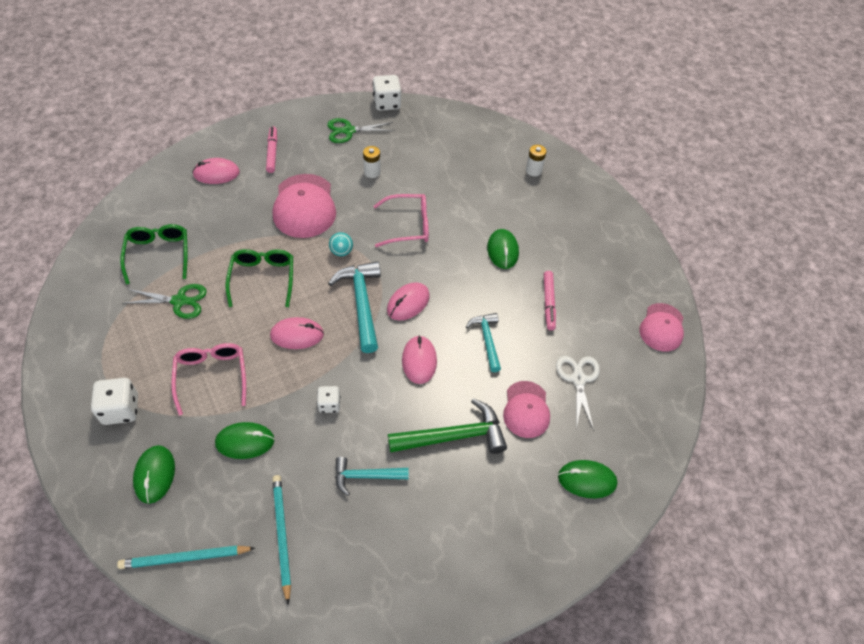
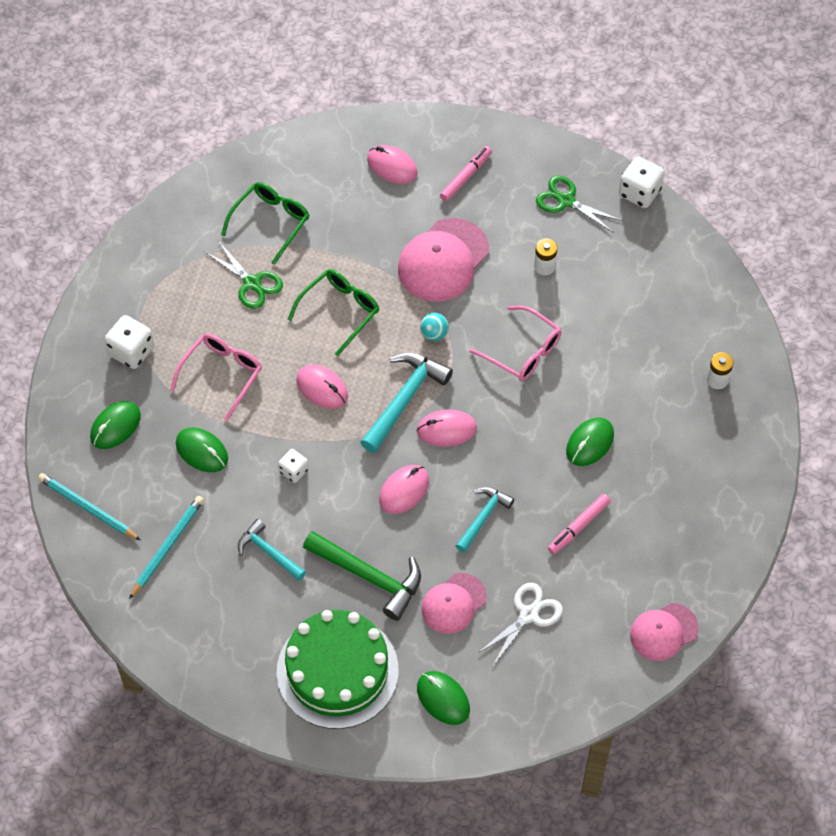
camera: 45 degrees right, 5 degrees up
(499, 522) = (337, 671): none -> green cake

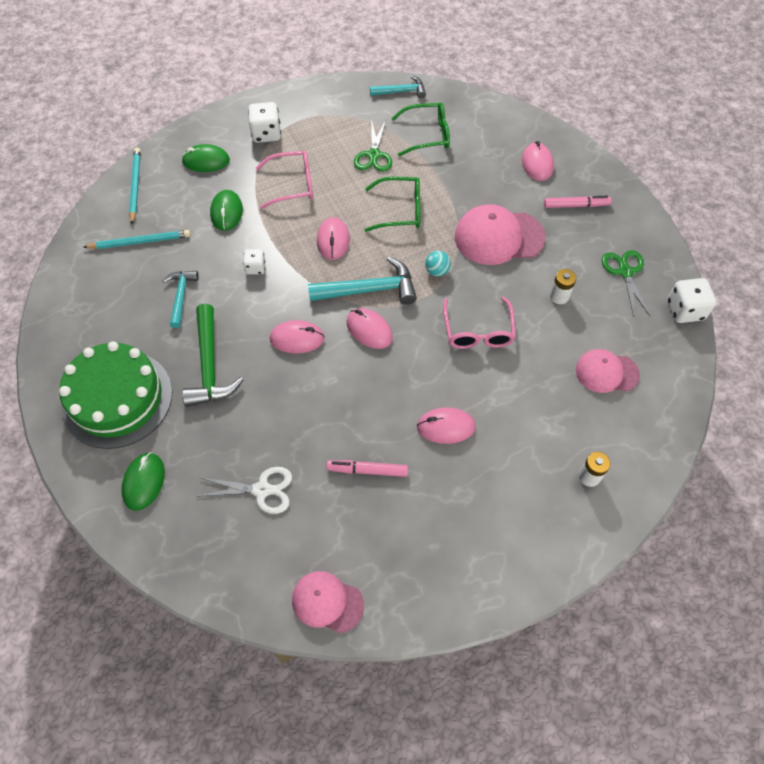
camera: 50 degrees right, 0 degrees up
(453, 603) = (230, 433): pink cap -> pink cap (606, 372)
(483, 517) = (318, 402): turquoise hammer -> turquoise hammer (401, 91)
(589, 443) = (446, 427): green mouse -> pink mouse

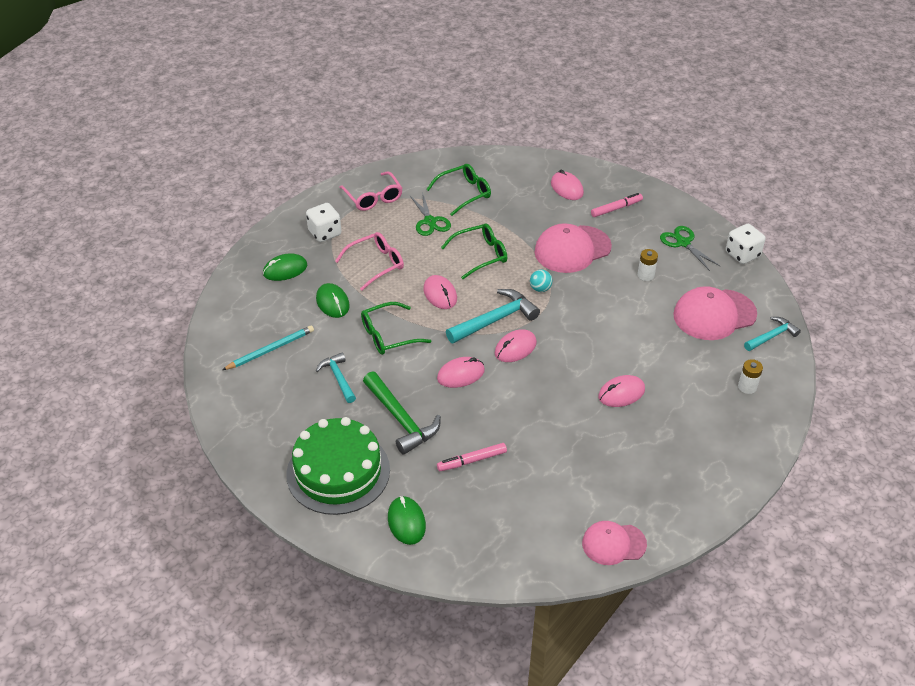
camera: 25 degrees left, 15 degrees down
(135, 186) = (234, 309): turquoise pencil -> none
(255, 268) = (388, 335): white dice -> green glasses
(262, 490) = (508, 490): white scissors -> none
(367, 470) = (582, 445): pink marker -> pink marker (472, 461)
(369, 330) = (515, 348): pink mouse -> pink mouse turned 60 degrees counterclockwise
(401, 91) = (419, 167): turquoise hammer -> turquoise hammer (771, 336)
(478, 331) = (601, 320): pink glasses -> pink glasses (373, 197)
(606, 372) = (714, 315): pink cap -> pink cap, size x1.59

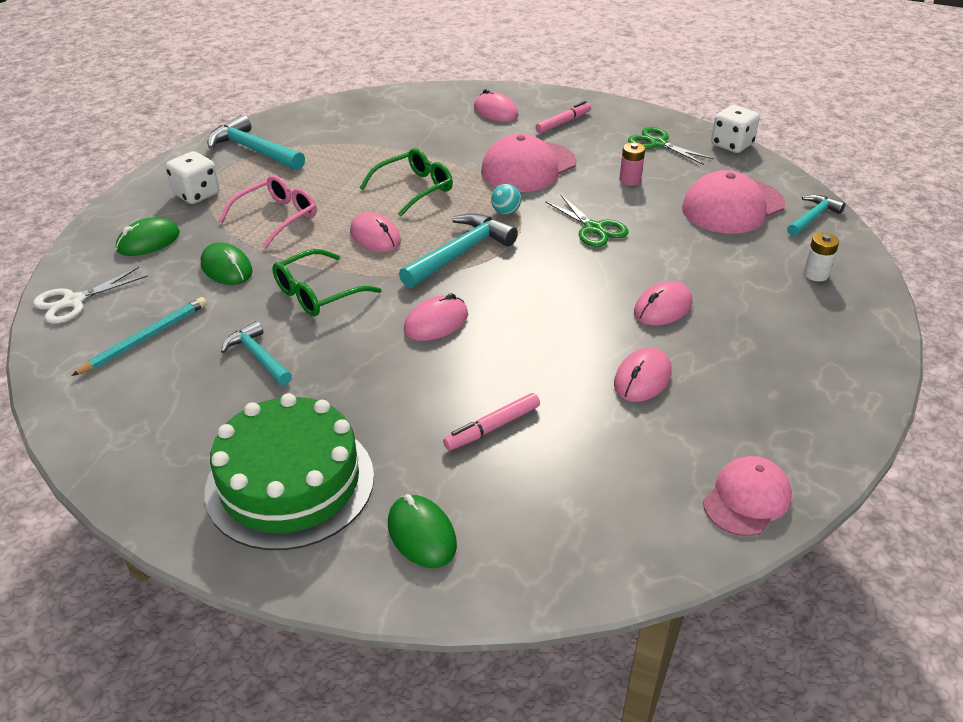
camera: 15 degrees left, 5 degrees down
(230, 311) = (74, 301): none -> white scissors
(373, 197) = (254, 150): pink glasses -> turquoise hammer
(401, 419) = (368, 393): green hammer -> none
(430, 221) = (336, 164): green scissors -> green scissors (594, 229)
(464, 193) = (371, 132): green glasses -> none
(515, 348) = (499, 280): pink mouse -> pink mouse (642, 378)
(613, 544) = (747, 499): pink cap -> pink cap turned 150 degrees clockwise
(645, 275) = (630, 180): white battery -> pink battery

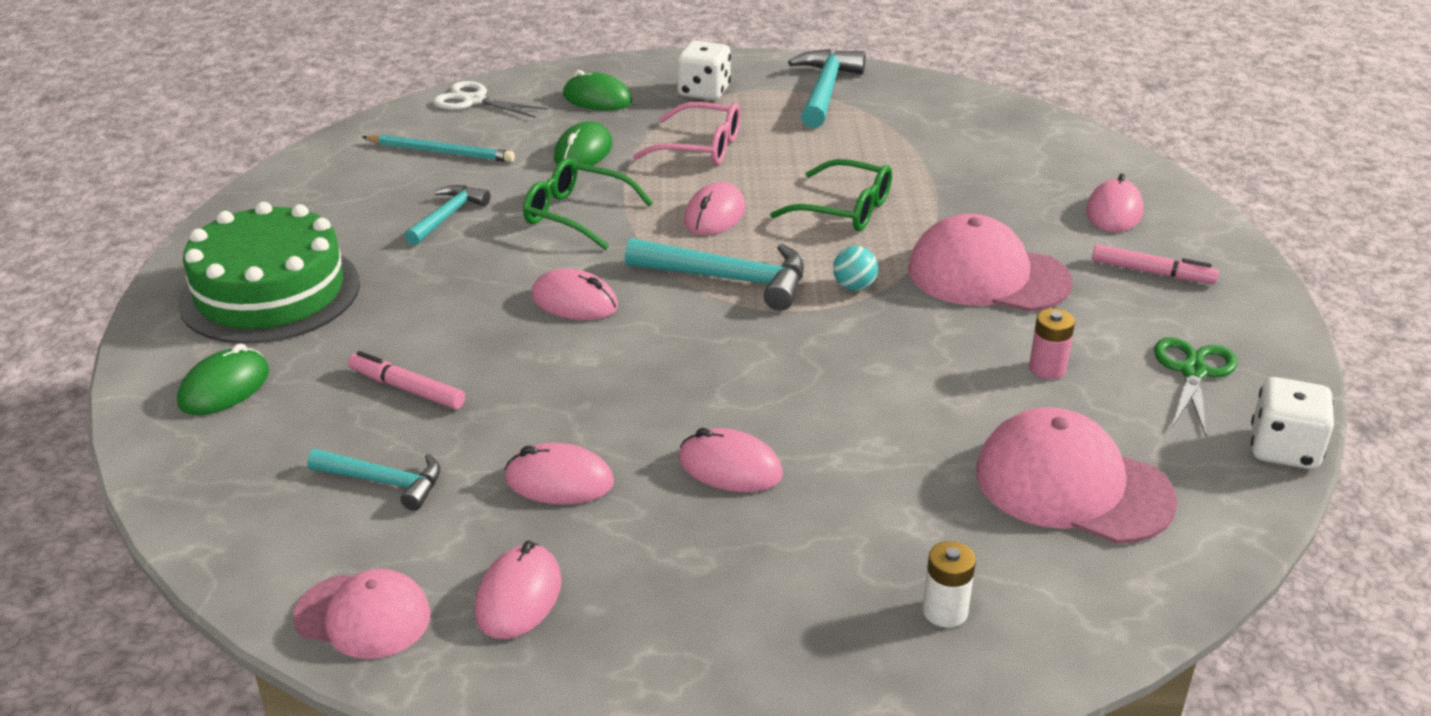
camera: 65 degrees right, 5 degrees down
(594, 229) = (879, 366): green scissors -> none
(752, 422) = (519, 596): none -> pink mouse
(812, 217) = (1127, 584): turquoise hammer -> turquoise hammer (384, 482)

